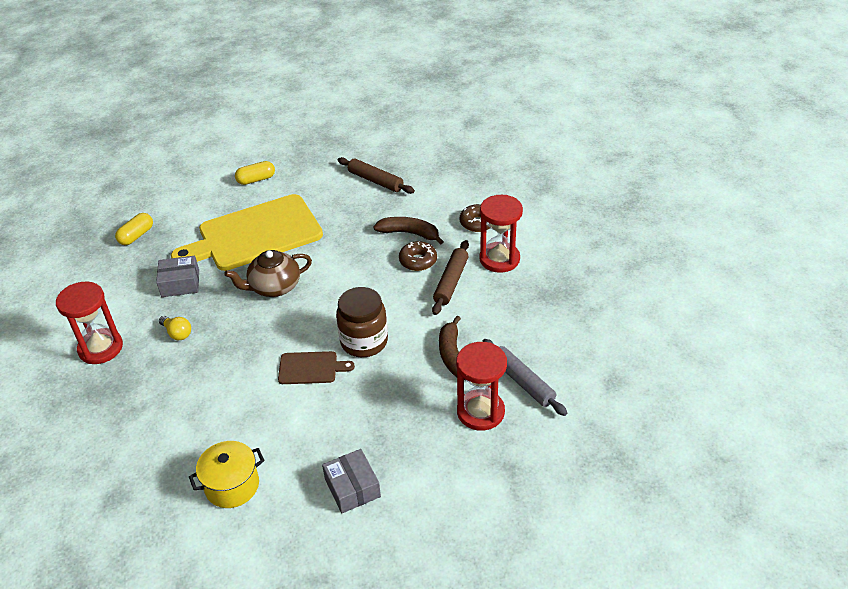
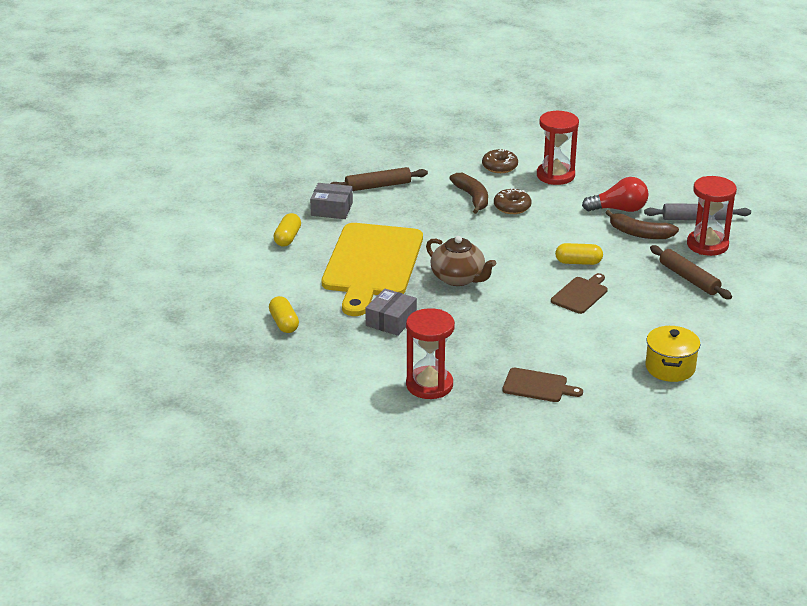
camera: 55 degrees left, 10 degrees down
(141, 411) = (538, 386): none -> brown cutting board
(177, 333) = (459, 341): yellow light bulb -> none
(274, 287) = (458, 278): brown teapot -> brown teapot turned 60 degrees counterclockwise
(352, 487) = (725, 319): grey box -> grey box (332, 209)
(364, 341) = (578, 262): brown jar -> yellow capsule
(409, 233) = (472, 198): brown banana -> brown banana turned 105 degrees clockwise
(451, 282) = (556, 203): brown rolling pin -> brown rolling pin (689, 278)
(483, 323) = (619, 209): none -> red light bulb

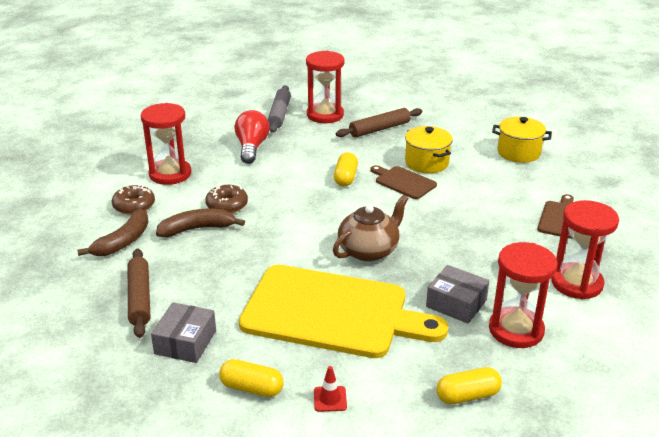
camera: 85 degrees left, 0 degrees up
(278, 268) = (330, 399): none -> red traffic cone
(360, 348) = (516, 330): none -> red hourglass
(624, 308) = (426, 163): none -> yellow pot
(639, 233) = (299, 142): brown banana -> brown banana (123, 241)

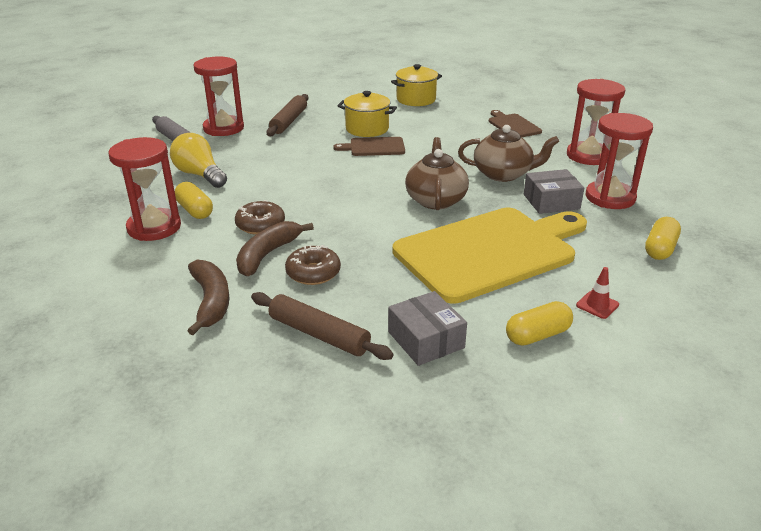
camera: 45 degrees left, 0 degrees up
(134, 206) = (164, 269): brown donut -> brown donut (313, 273)
(251, 147) = (200, 175): red light bulb -> yellow light bulb
(345, 177) = (325, 162): yellow capsule -> yellow capsule (195, 210)
(463, 258) = (503, 174): none -> brown teapot

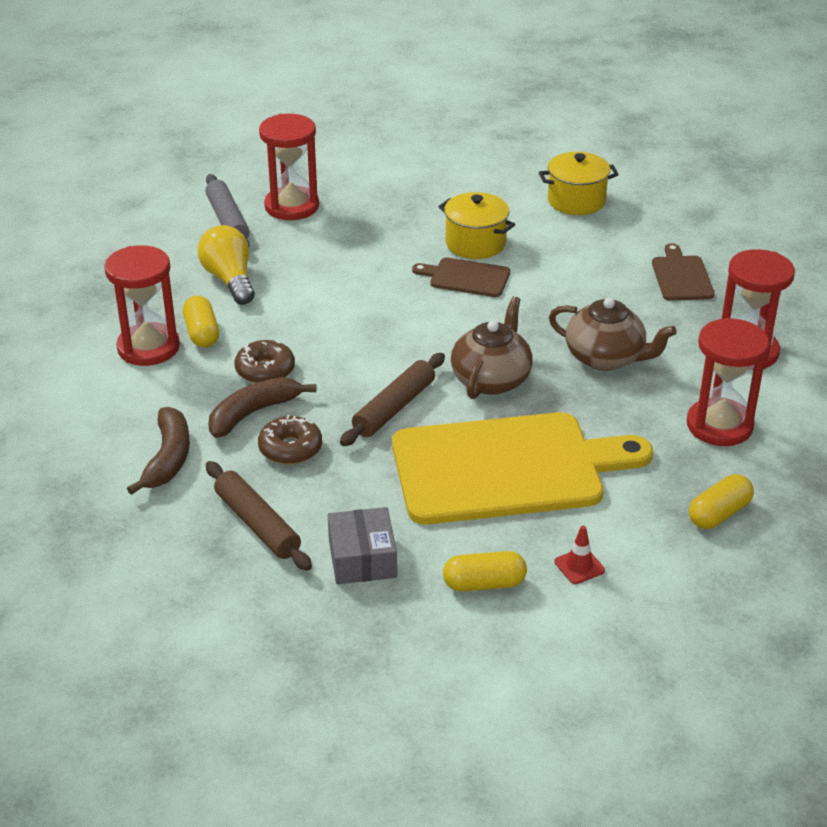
camera: 20 degrees right, 5 degrees up
(289, 121) = (380, 210): brown rolling pin -> brown rolling pin (394, 408)
(551, 202) = (636, 414): grey box -> none

